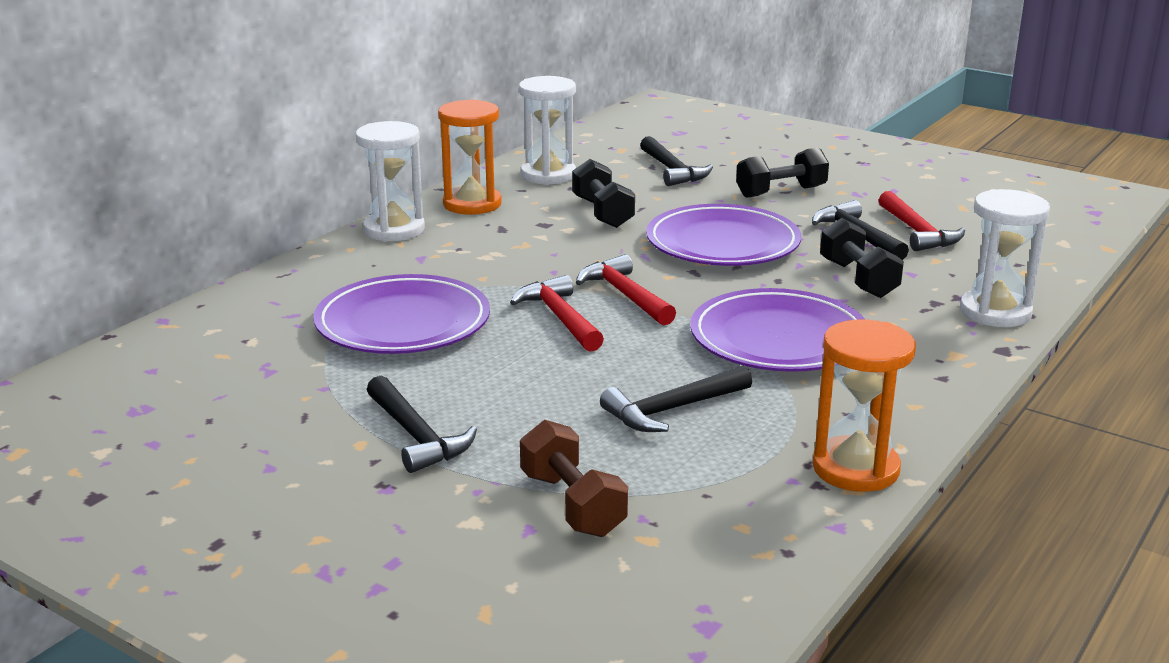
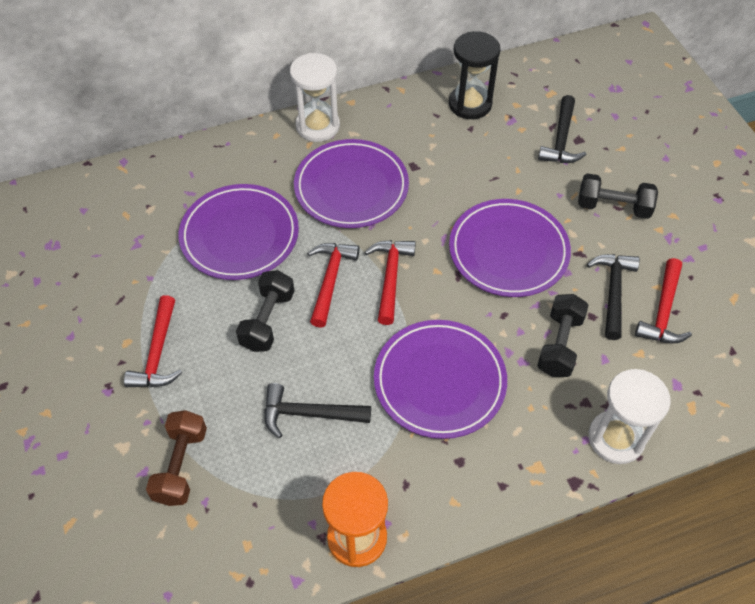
camera: 35 degrees right, 30 degrees up
(417, 436) = (158, 353): black hammer -> red hammer
(472, 204) = (389, 118): orange hourglass -> none
(493, 255) = (351, 187): none -> purple plate
(548, 175) = (470, 104): white hourglass -> black hourglass
(602, 213) = (463, 171): black dumbbell -> black dumbbell (267, 320)

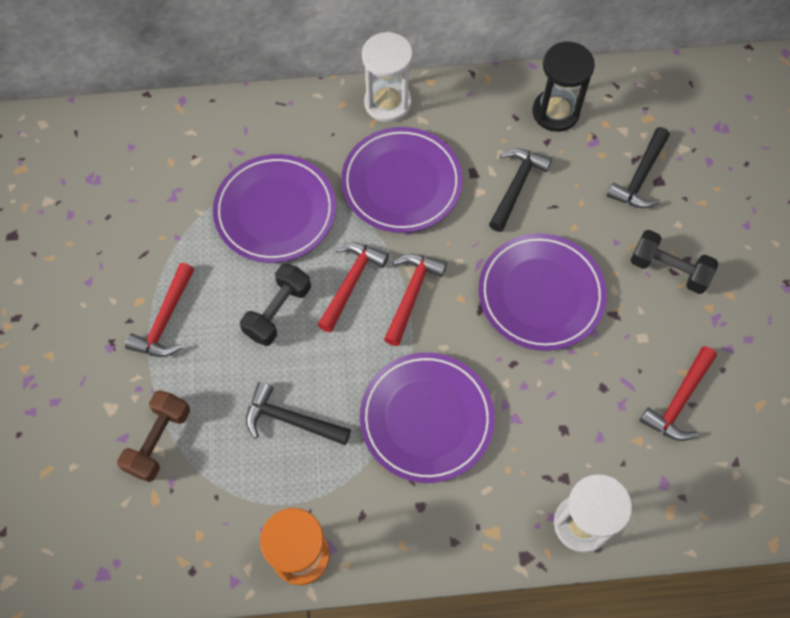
camera: 15 degrees right, 10 degrees up
(559, 345) = (559, 410): black dumbbell -> none
(613, 292) = (634, 366): black hammer -> black hammer (516, 186)

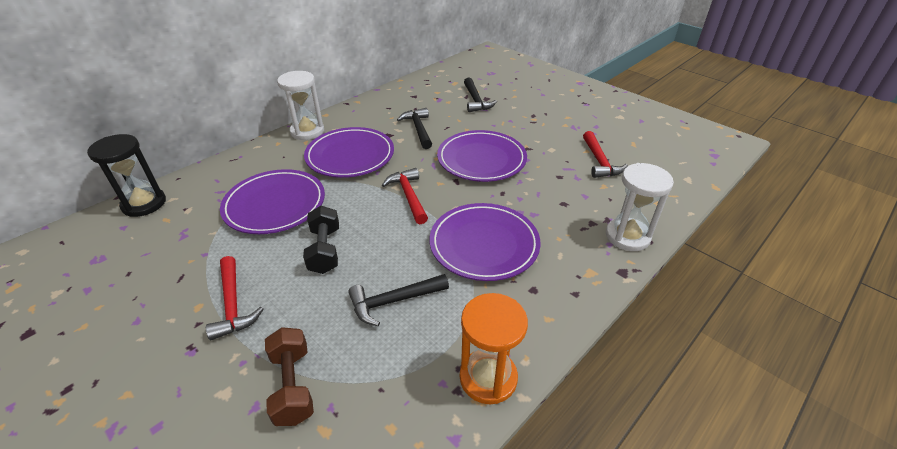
camera: 40 degrees left, 25 degrees down
(351, 282) = (363, 210): red hammer -> none
(555, 112) = (407, 98): black hourglass -> black hourglass (144, 204)
(668, 269) = (530, 122): black dumbbell -> none

